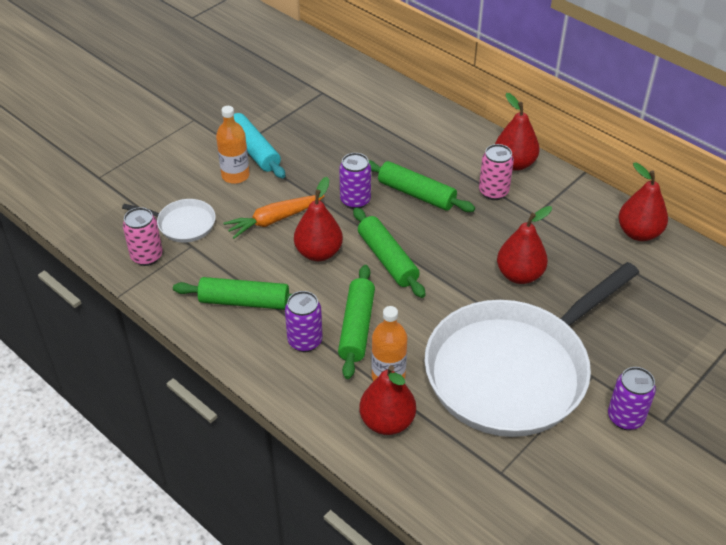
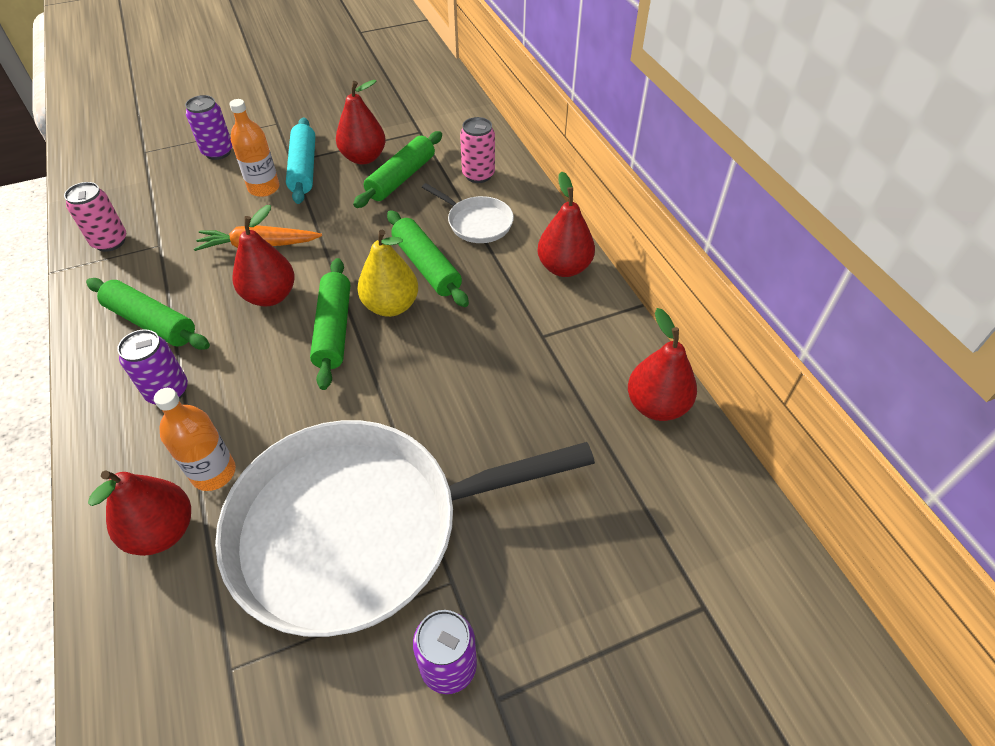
camera: 25 degrees right, 5 degrees up
(183, 224) = (172, 221): white pan -> white pan (477, 223)
(355, 201) = (356, 252): purple can -> purple can (218, 152)
(356, 327) = (233, 397): green rolling pin -> green rolling pin (401, 178)
(414, 230) = (391, 306): none -> yellow pear
(493, 192) = (514, 292): pink can -> pink can (478, 175)
(519, 275) = (465, 404): red pear -> red pear (364, 158)

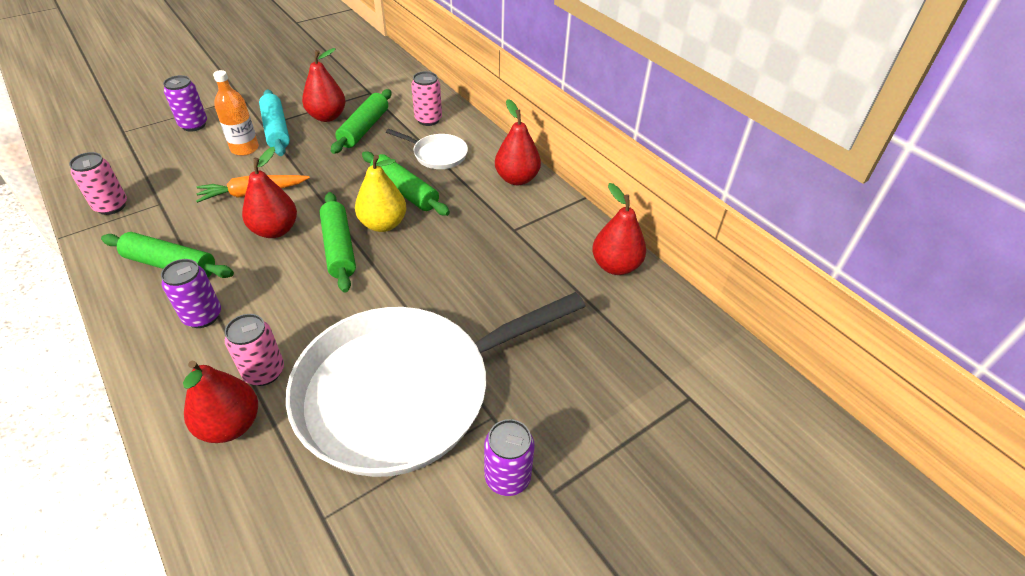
camera: 15 degrees left, 5 degrees down
(214, 473) = (264, 372): orange bottle -> pink can

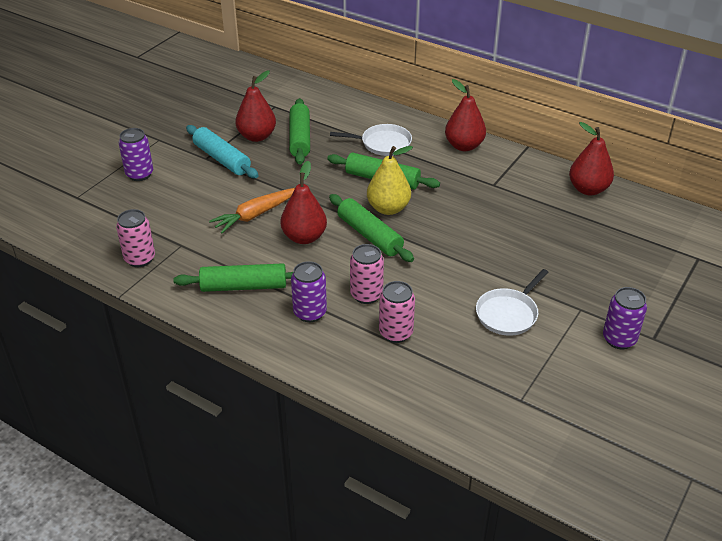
camera: 20 degrees left, 5 degrees down
(230, 425) = (404, 371): red pear -> none
(245, 148) = (209, 182): orange bottle -> none
(403, 392) = (508, 314): white pan -> white pan, size x0.41
(428, 120) = (349, 117): pink can -> pink can (366, 295)

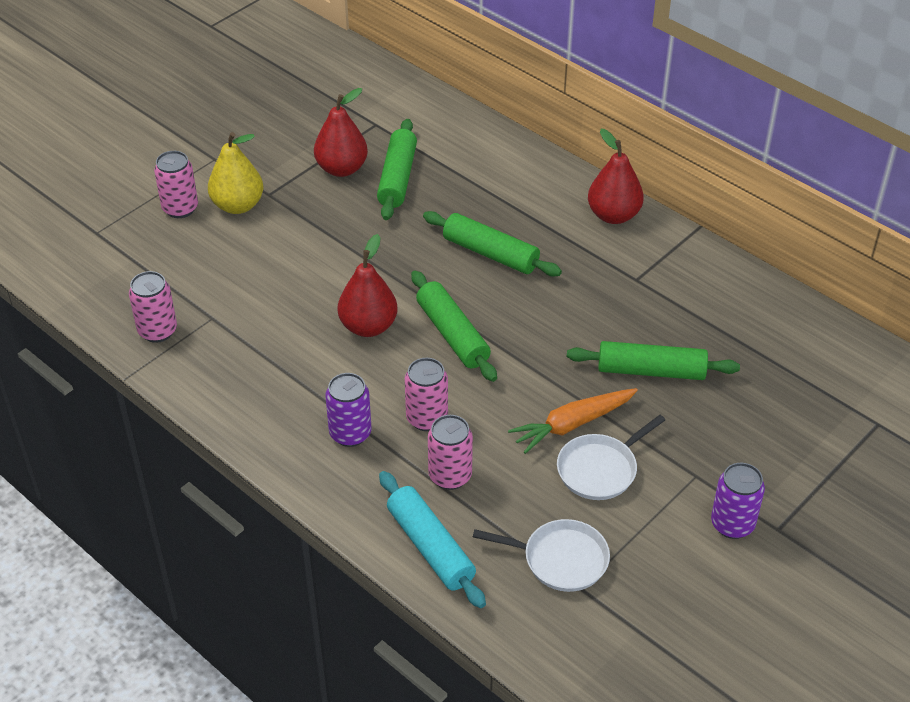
camera: 10 degrees right, 5 degrees up
(139, 174) = (180, 208): purple can -> pink can
(222, 159) = (289, 198): turquoise rolling pin -> turquoise rolling pin (430, 547)
(244, 286) = (277, 386): green rolling pin -> green rolling pin (651, 371)
(255, 215) = (314, 286): orange carrot -> orange carrot (572, 424)
(383, 143) = (505, 199): white pan -> white pan (561, 559)
(388, 208) = (487, 298): yellow pear -> yellow pear (238, 205)
(588, 189) = (762, 302): red pear -> none

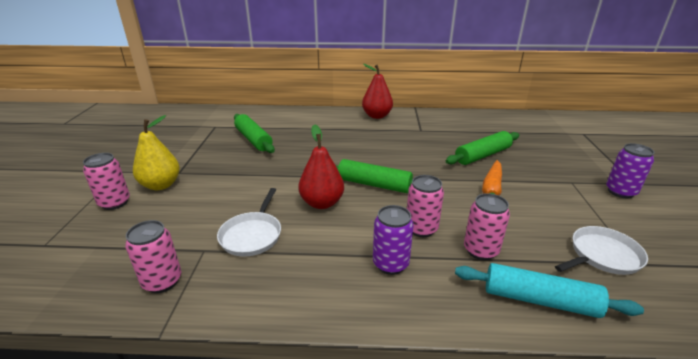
camera: 40 degrees left, 15 degrees down
(342, 169) = (215, 147): red pear -> none
(490, 253) = (343, 147): green rolling pin -> none
(600, 469) = (536, 202): white pan -> white pan (252, 235)

